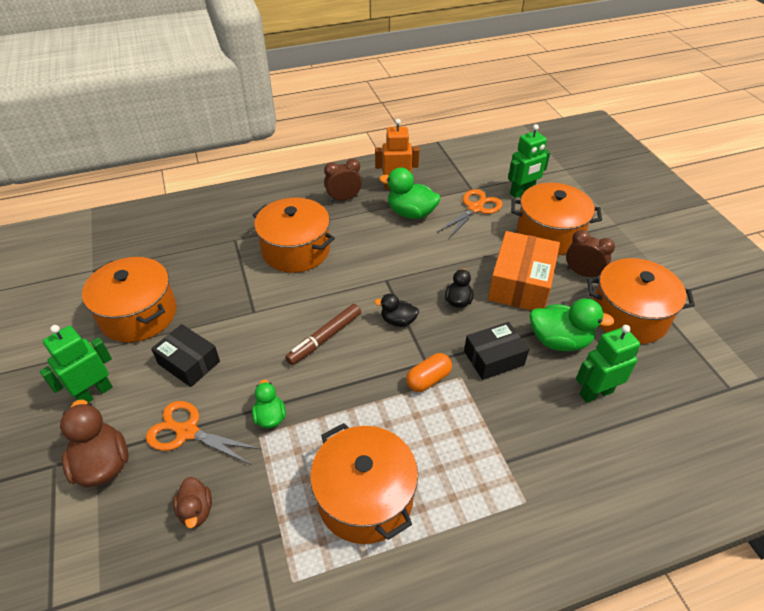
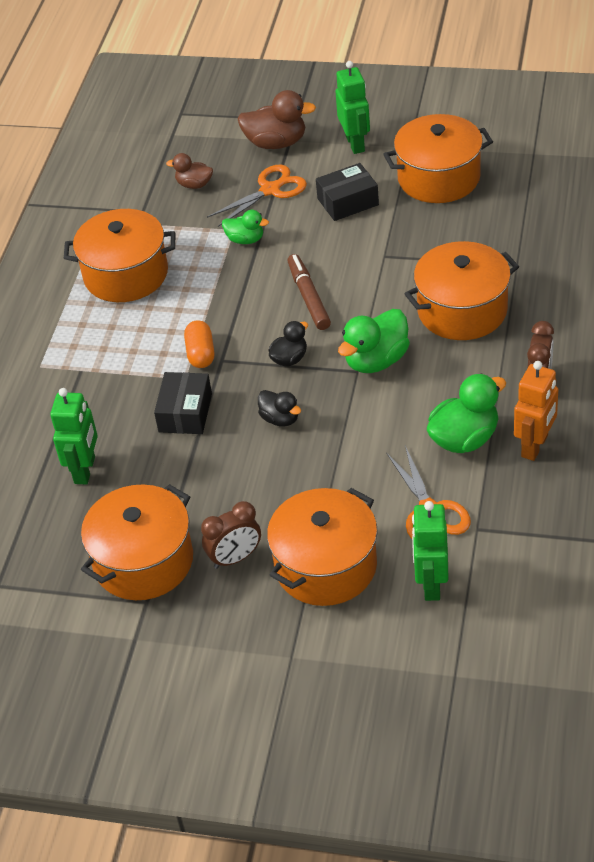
camera: 125 degrees right, 0 degrees up
(520, 283) = (264, 488): orange box -> none
(559, 341) = (163, 477): green duck -> green duck (376, 360)

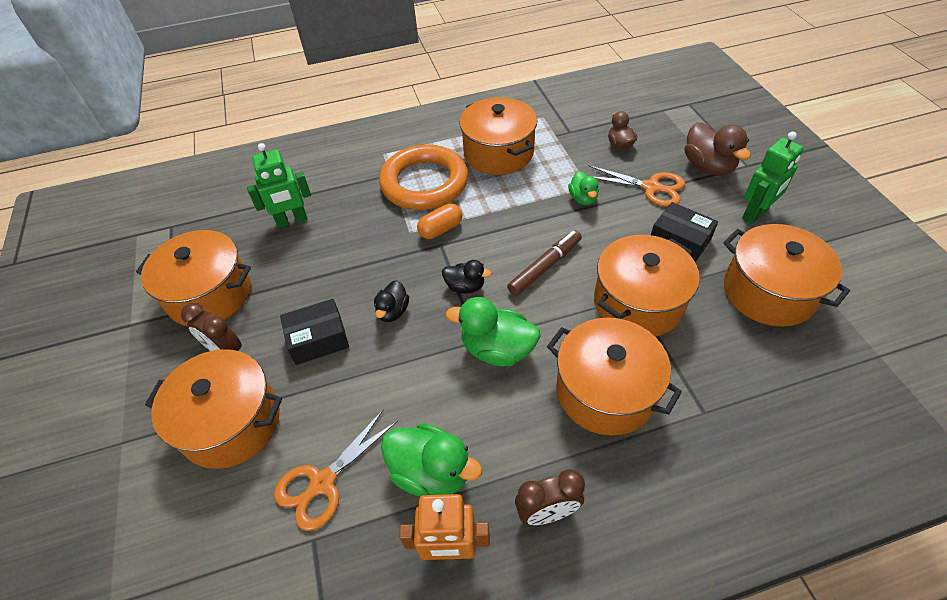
camera: 60 degrees right, 5 degrees up
(120, 346) = (424, 183): none -> orange ring
(185, 413) = (373, 249): black box -> black box (318, 339)
(392, 255) = (638, 302): none -> orange pot
(431, 584) = (227, 526): green robot -> none

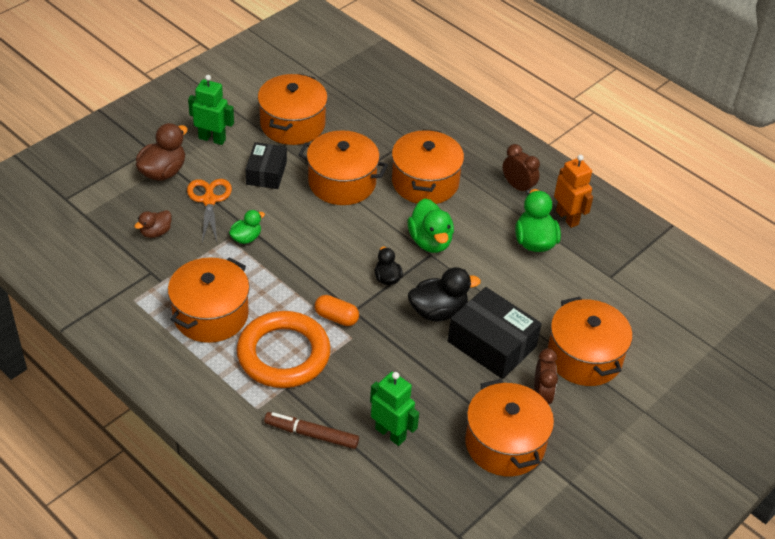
camera: 125 degrees left, 5 degrees down
(318, 339) = (491, 344): black box -> black box, size x1.56
(322, 483) = (580, 288): orange scissors -> none
(393, 311) = (438, 311): black duck -> black duck, size x1.69
(545, 267) = (338, 239): brown marker -> brown marker (311, 434)

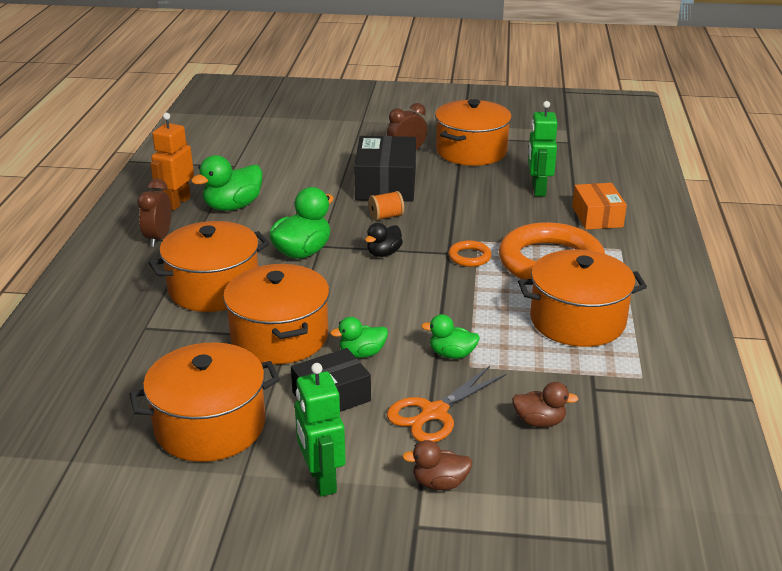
camera: 125 degrees left, 15 degrees down
(163, 172) = (439, 483): brown duck -> brown duck, size x0.59
(289, 204) = (362, 353): none -> green duck
(311, 434) = (597, 217): brown marker -> orange box
(336, 317) = (469, 257): orange capsule -> orange ring
(438, 311) = (386, 216): black duck -> orange spool
(584, 357) = (342, 150): orange pot -> none

